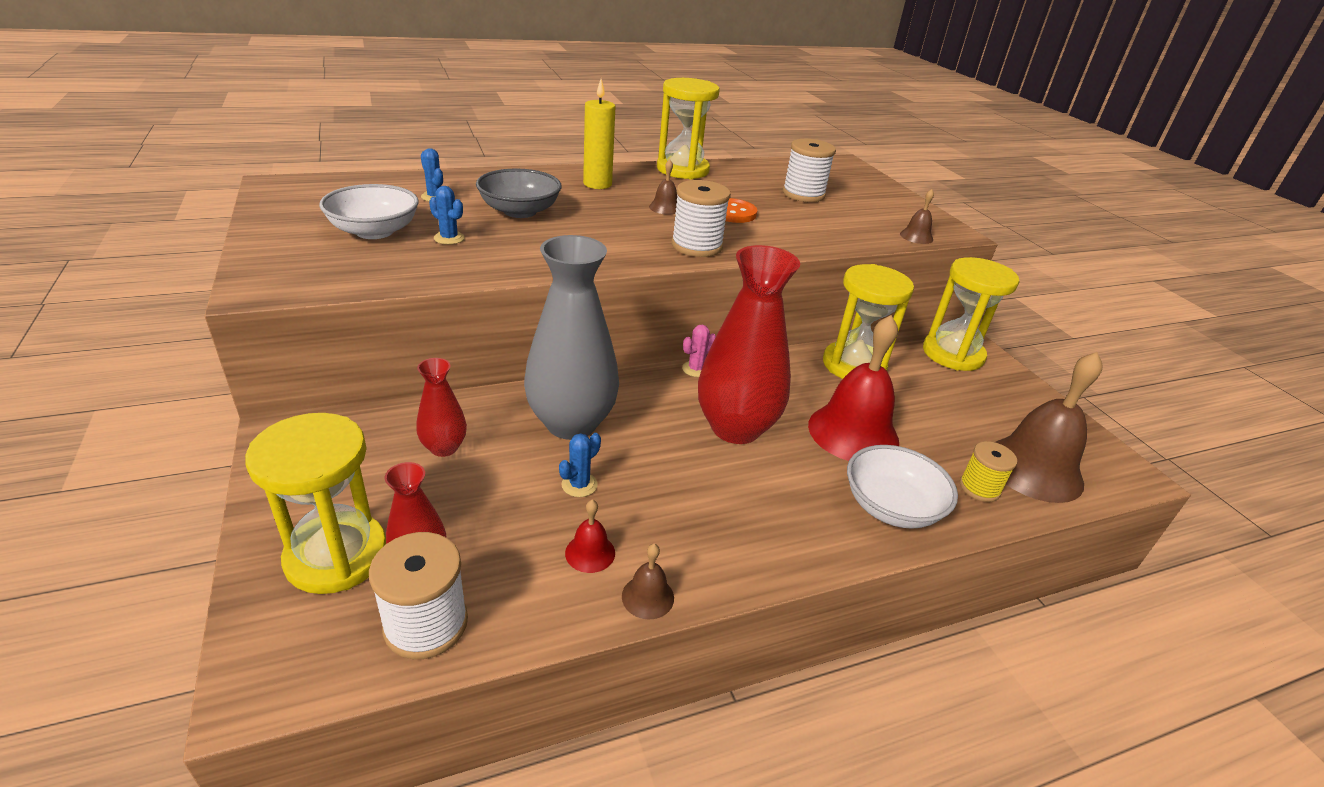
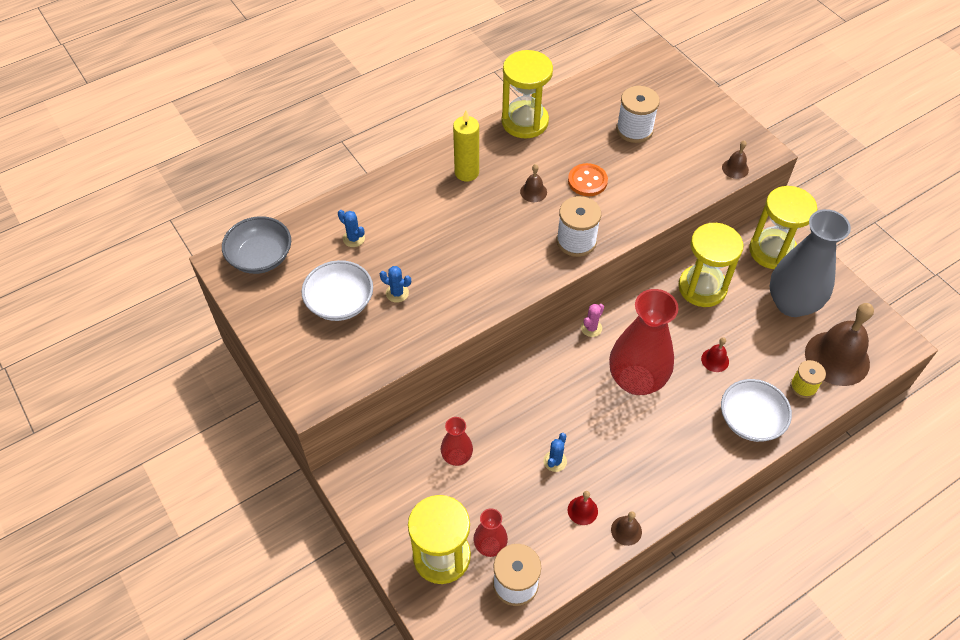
camera: 10 degrees left, 20 degrees up
(520, 211) = (427, 237): grey bowl -> grey bowl (261, 257)
(571, 423) = (527, 409): grey vase -> grey vase (792, 303)
(853, 433) = (715, 360): red bell -> red bell, size x0.43

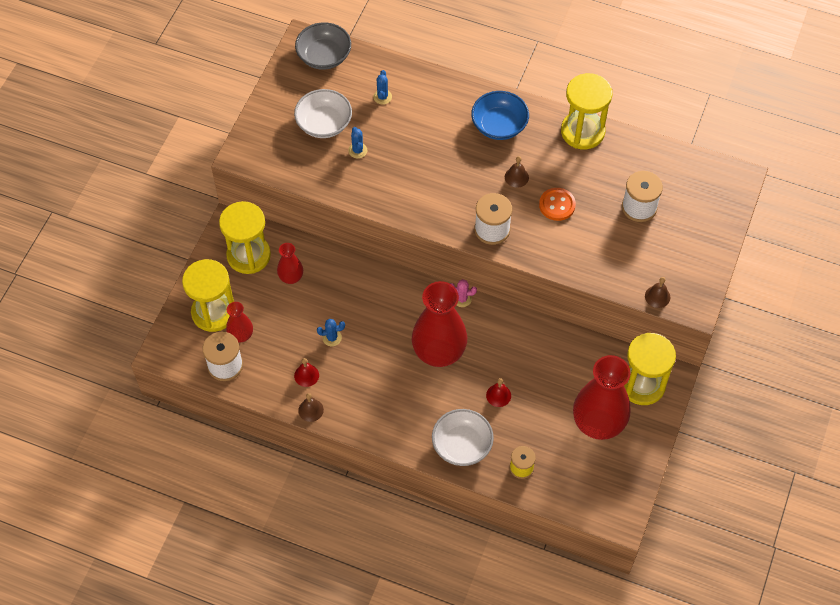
camera: 55 degrees right, 5 degrees up
(466, 172) = (499, 125): yellow candle -> blue bowl
(702, 287) = (561, 353): yellow hourglass -> yellow hourglass (248, 255)
(792, 303) = (598, 423): grey vase -> red vase
(837, 358) = (568, 479): brown bell -> none

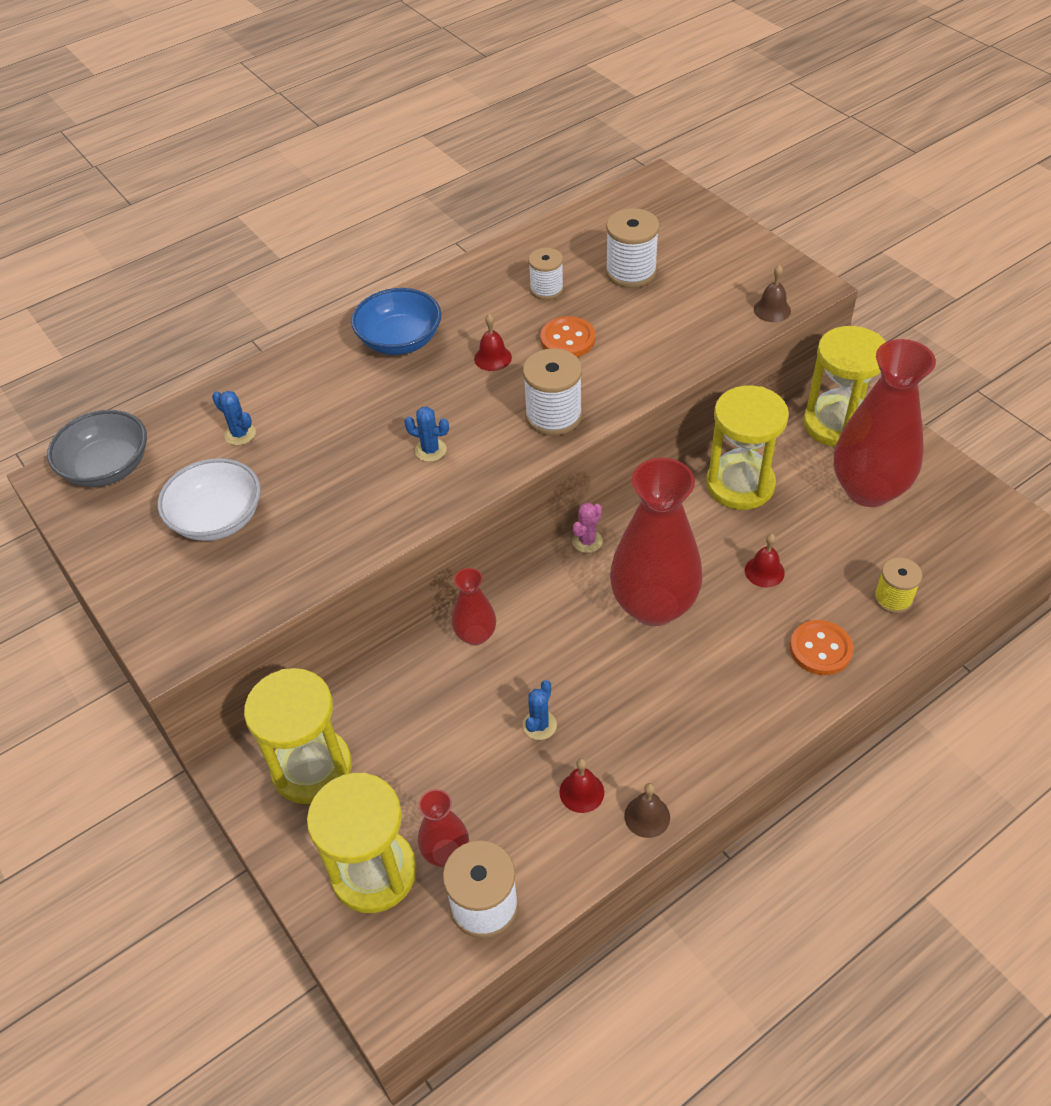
camera: 55 degrees left, 10 degrees down
(291, 277) = (397, 729): red vase -> red vase (475, 635)
(357, 150) = (299, 500): blue cactus -> blue cactus (430, 450)
(462, 445) = (820, 649): white bowl -> orange button
(516, 177) = (493, 358): brown bell -> red bell
(582, 131) = (480, 273): yellow hourglass -> yellow hourglass (740, 484)
(592, 172) = (546, 289): none -> white spool

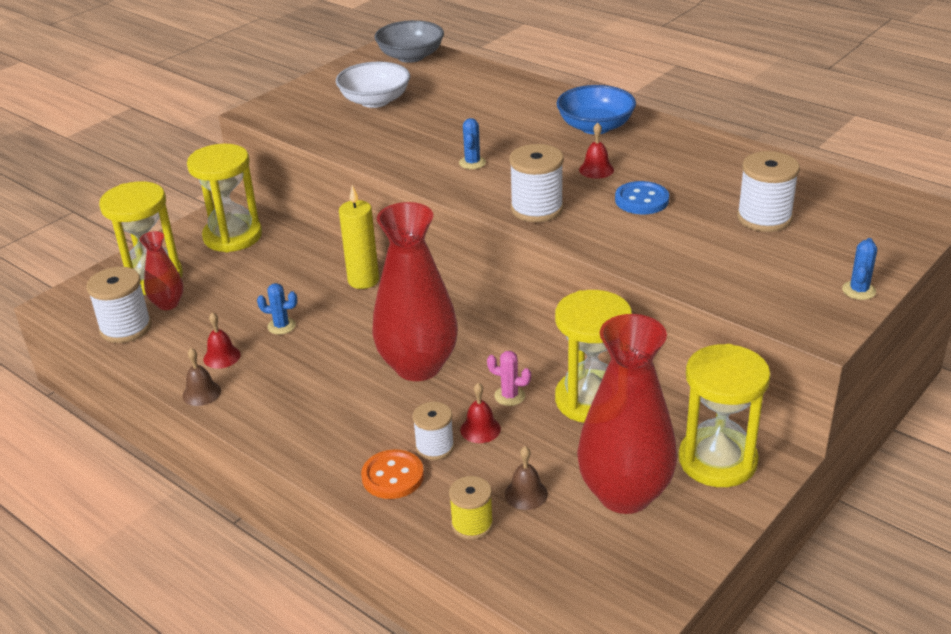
camera: 75 degrees right, 15 degrees down
(240, 434) = (460, 90): blue cactus -> blue cactus (858, 290)
(475, 635) = (363, 280): red vase -> yellow candle
(546, 289) = (706, 179): white spool -> white spool (435, 447)
(567, 339) = (641, 200): orange button -> blue button
(587, 541) = (481, 318): pink cactus -> pink cactus (509, 396)
(772, 310) = (761, 308): brown bell -> brown bell (526, 494)

